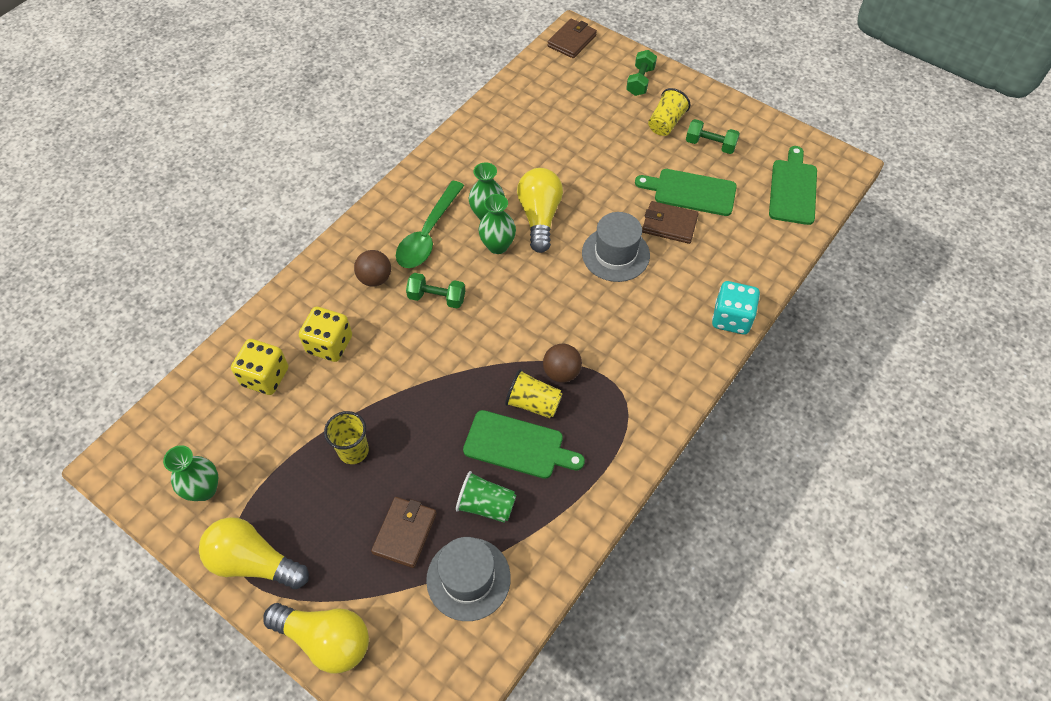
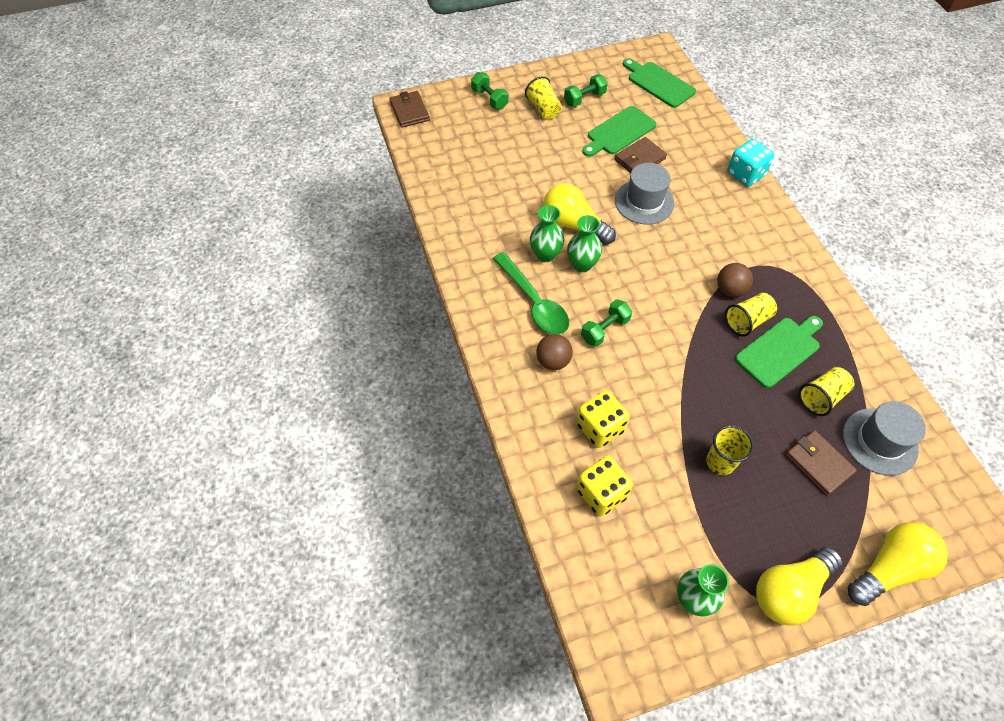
camera: 55 degrees left, 0 degrees up
(486, 505) = (821, 397): green cup -> yellow cup

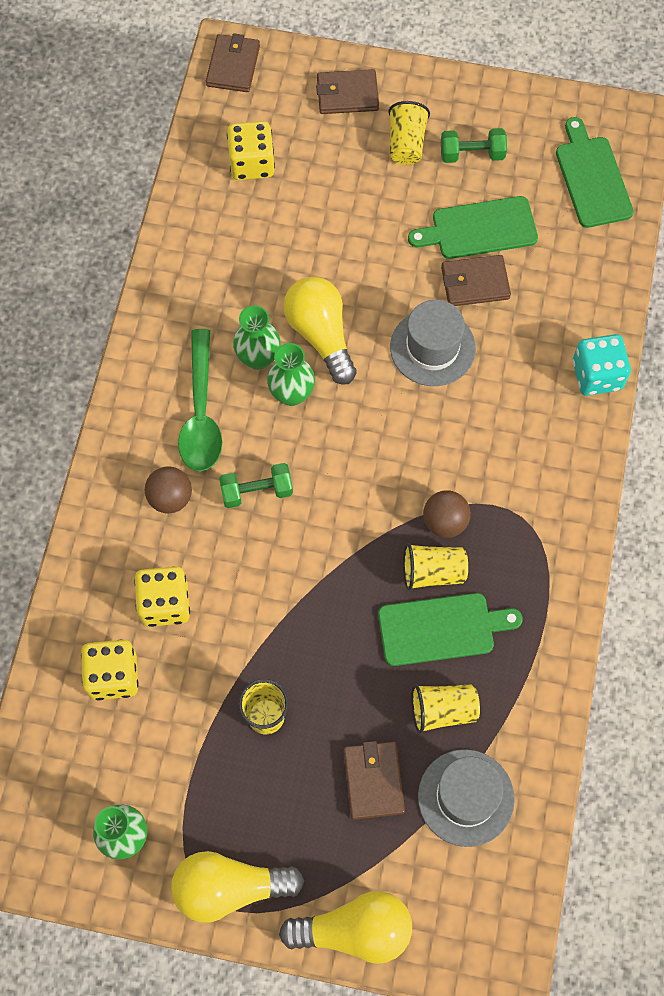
camera: 30 degrees right, 10 degrees up
(460, 155) = (252, 163): none -> yellow dice
(489, 99) = (347, 95): green dumbbell -> brown wallet

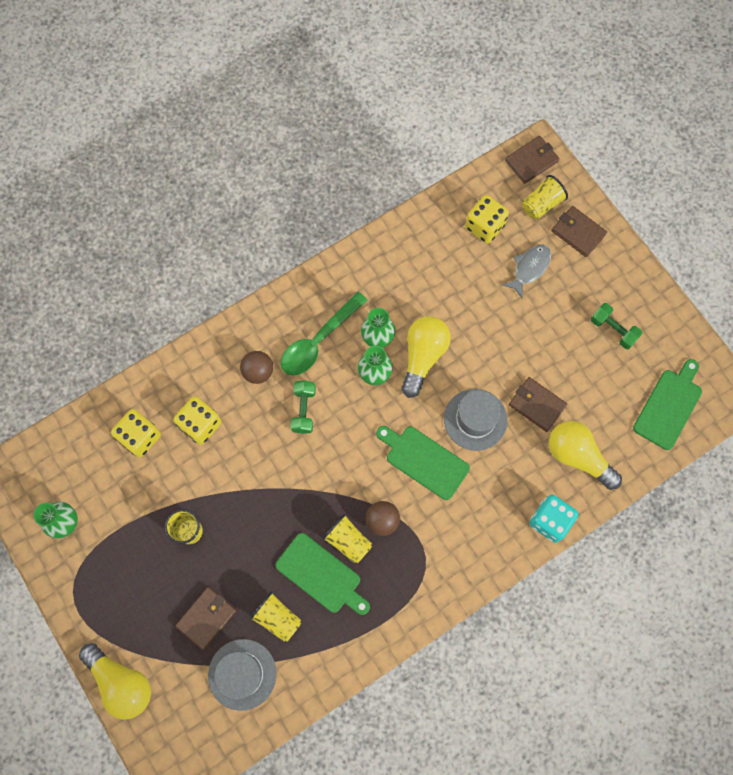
camera: 45 degrees right, 5 degrees up
(230, 888) = (87, 599): yellow light bulb -> yellow light bulb (578, 456)
(257, 491) = (304, 410): green dumbbell -> green dumbbell turned 60 degrees clockwise
(336, 165) = (529, 268): none -> grey fish
(406, 144) = (581, 291): yellow cup -> yellow cup (541, 204)
(479, 229) = (571, 377): green cutting board -> green cutting board (424, 461)

